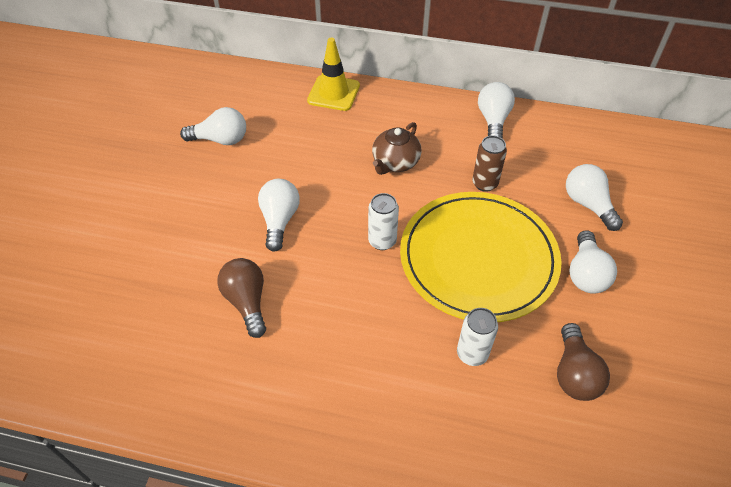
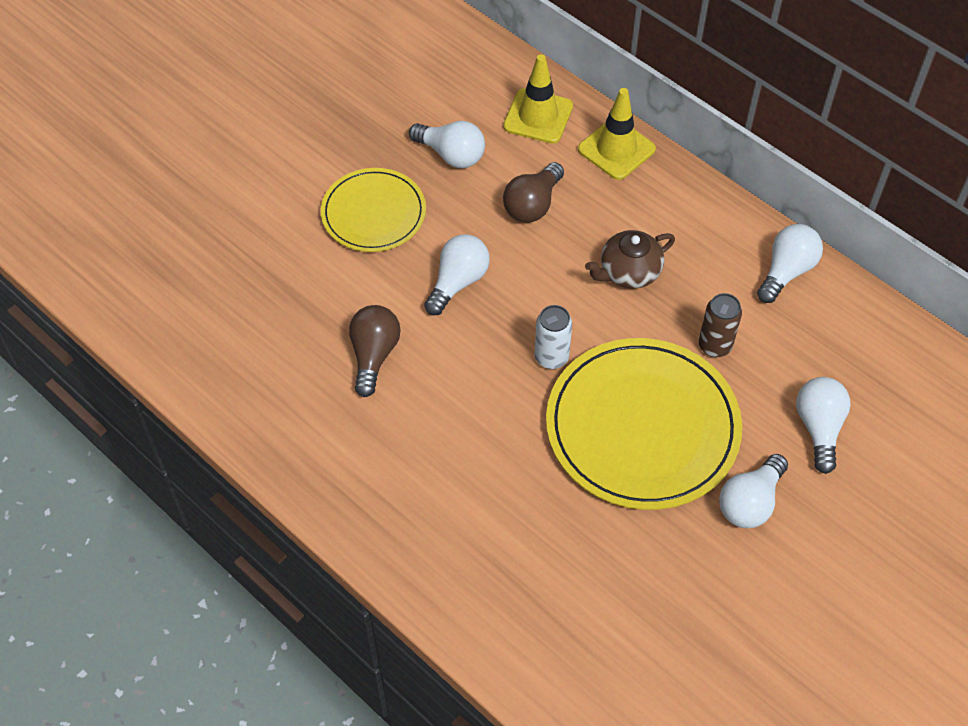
camera: 30 degrees right, 5 degrees up
(185, 200) = (373, 213): none -> yellow plate
(267, 93) = (538, 116): none -> yellow traffic cone
(472, 354) = (562, 520): white can -> none
(574, 373) = (653, 593): brown light bulb -> brown light bulb (533, 205)

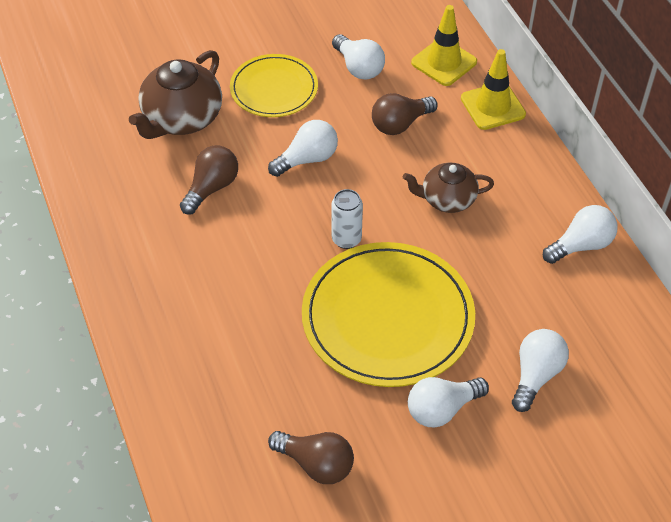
camera: 25 degrees right, 5 degrees down
(292, 287) = (181, 119): none -> brown teapot
(661, 614) = (316, 464): none -> brown light bulb
(715, 346) = (485, 279): brown can -> none

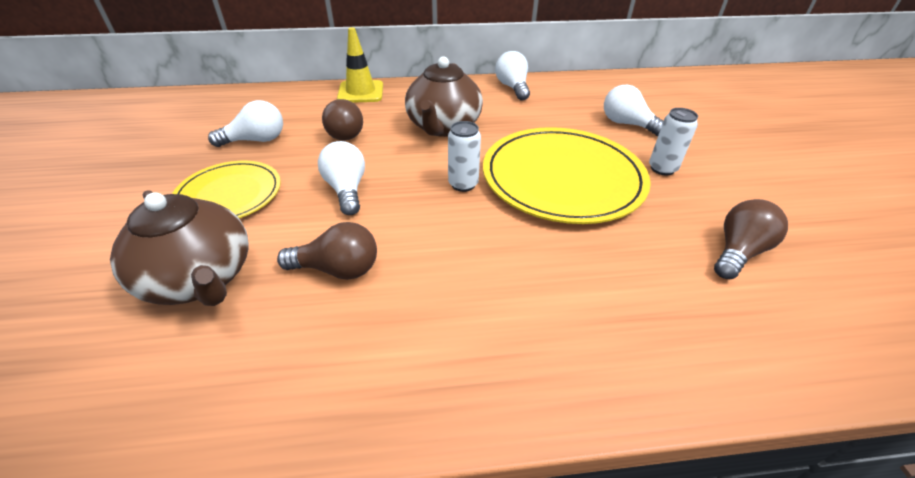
camera: 75 degrees left, 10 degrees down
(211, 188) = (337, 269): brown light bulb -> brown light bulb turned 135 degrees clockwise
(442, 409) = (662, 169): white light bulb -> white can
(444, 62) = (294, 102): yellow traffic cone -> none
(447, 199) = (443, 127): brown teapot -> brown teapot, size x1.57

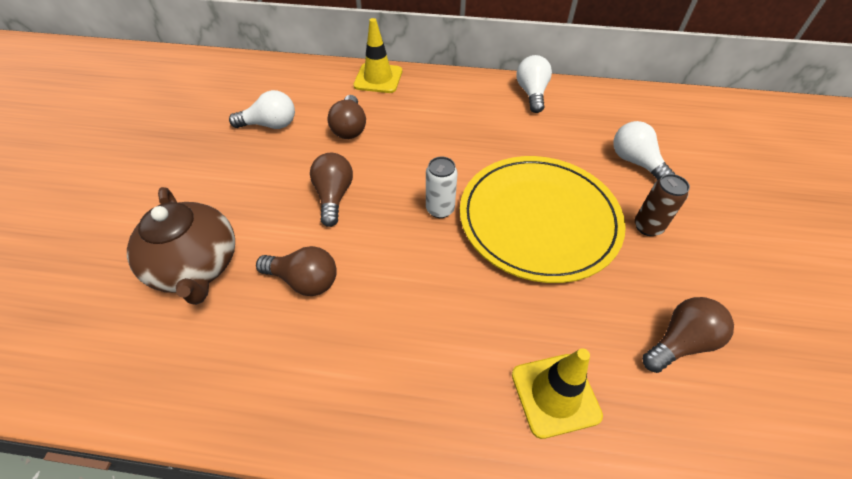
camera: 15 degrees right, 10 degrees up
(229, 195) = (235, 183): yellow plate -> none
(346, 190) = (334, 196): white light bulb -> brown light bulb
(443, 127) = (444, 136): brown teapot -> none
(648, 320) = (555, 394): none -> yellow traffic cone
(662, 169) = (647, 227): white can -> brown can

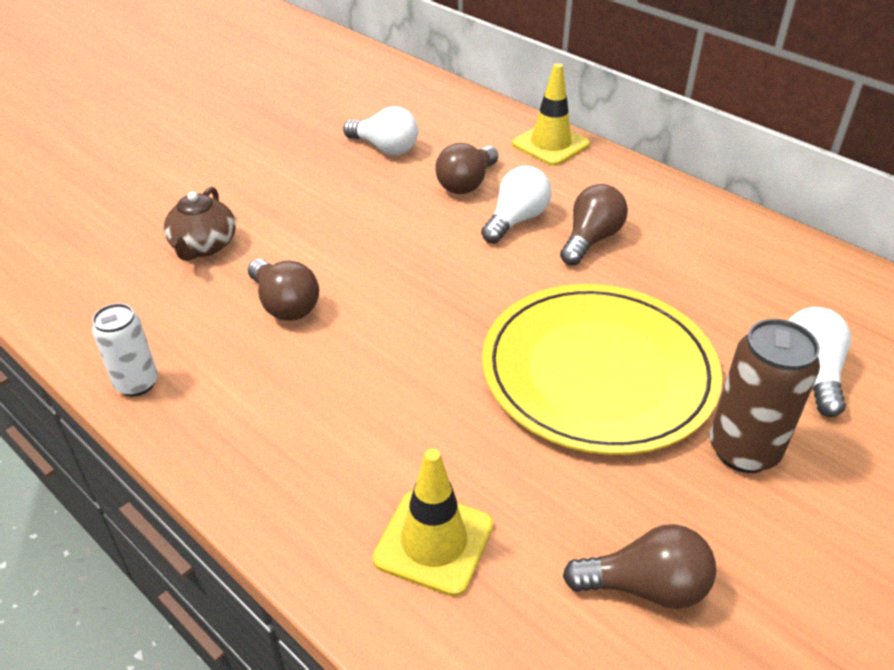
camera: 35 degrees right, 10 degrees down
(197, 266) = (203, 246): brown teapot -> brown teapot, size x0.64
(334, 196) = (385, 243): brown light bulb -> brown light bulb (591, 240)
(440, 209) = (488, 306): white can -> white can (137, 383)
(531, 93) = (740, 234): white light bulb -> white light bulb (516, 220)
(647, 227) = (743, 450): brown can -> brown can, size x1.53

